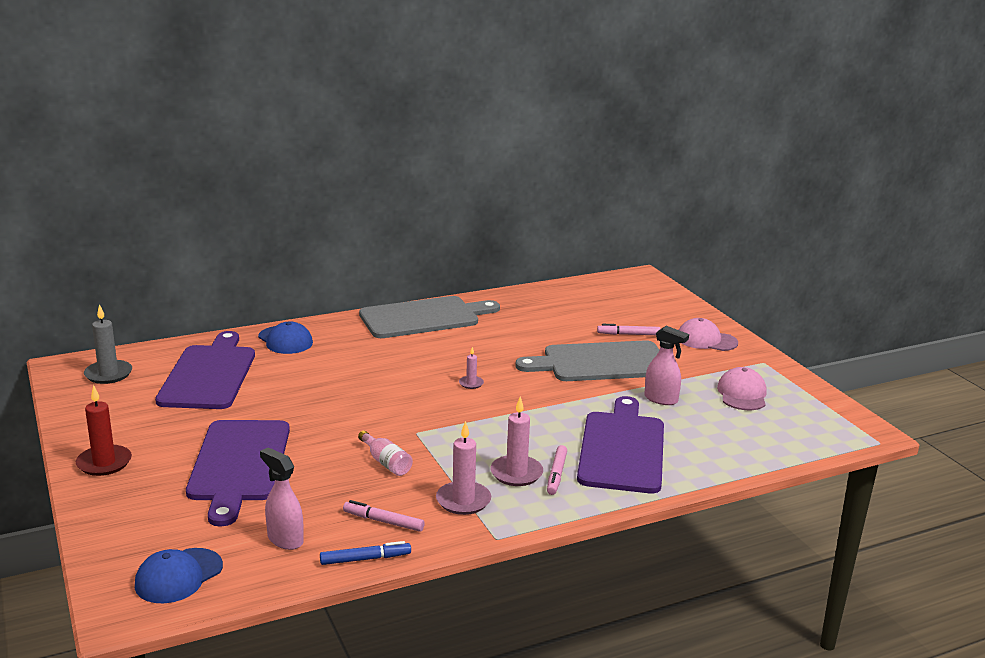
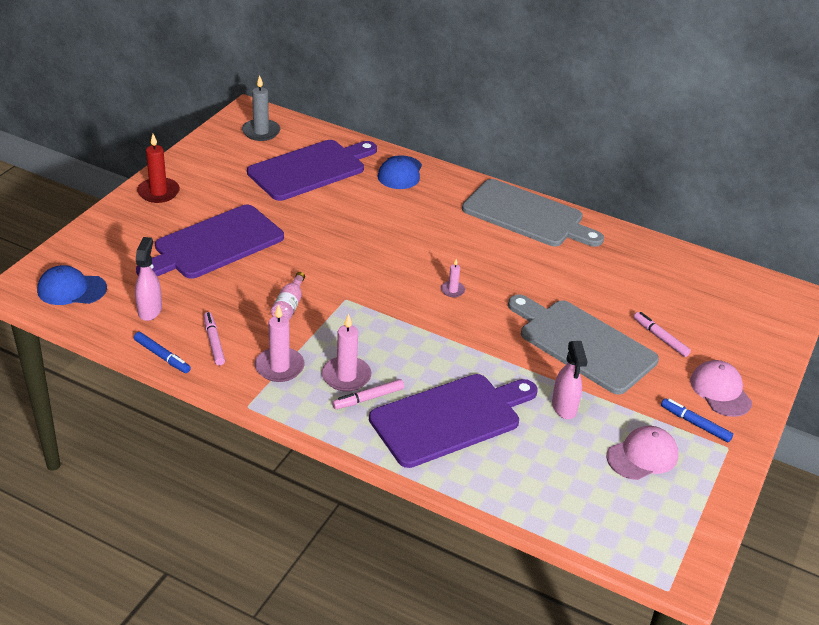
camera: 50 degrees right, 15 degrees up
(729, 362) = (695, 424): none -> blue marker

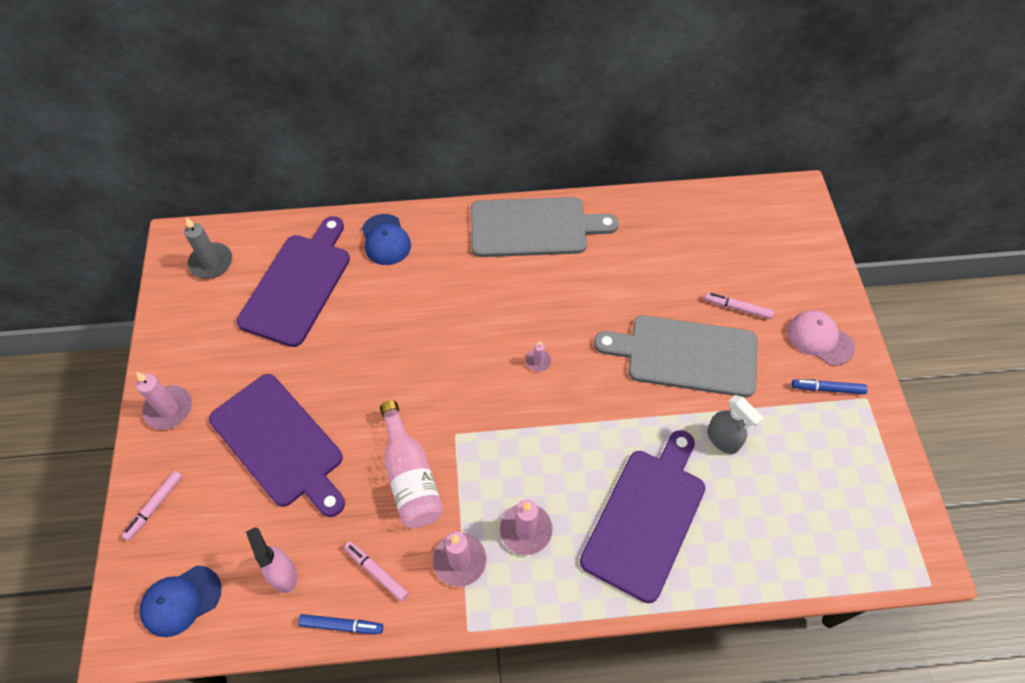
camera: 30 degrees left, 20 degrees up
(158, 192) = (169, 409): red candle -> pink candle
(214, 244) = (280, 443): purple cutting board -> purple cutting board turned 60 degrees counterclockwise
(289, 305) = (410, 477): pink bottle -> pink bottle, size x1.78
(368, 398) = (563, 543): pink marker -> pink marker (154, 506)
(564, 407) = (723, 440): pink spray bottle -> grey spray bottle
(642, 456) = (815, 452): pink cap -> none

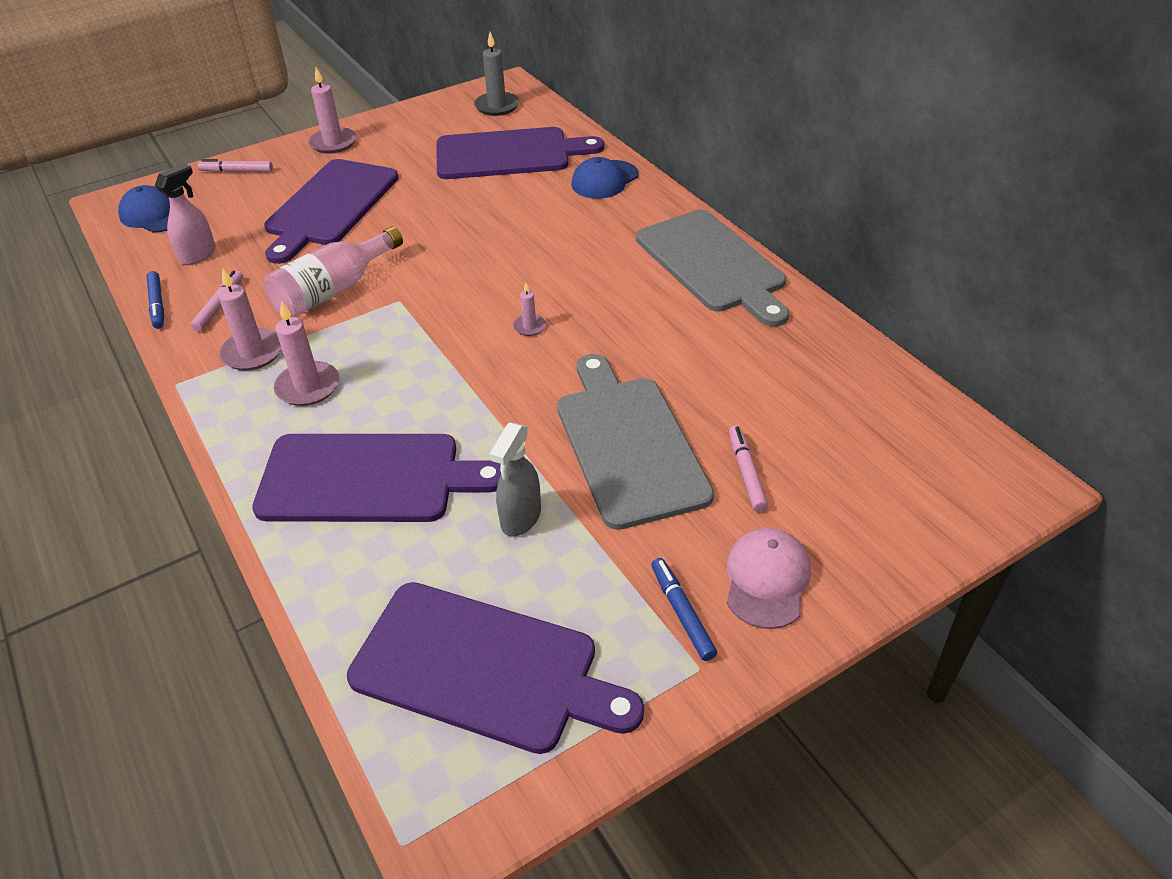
camera: 65 degrees right, 15 degrees down
(831, 503) = (483, 668): none -> purple cutting board

